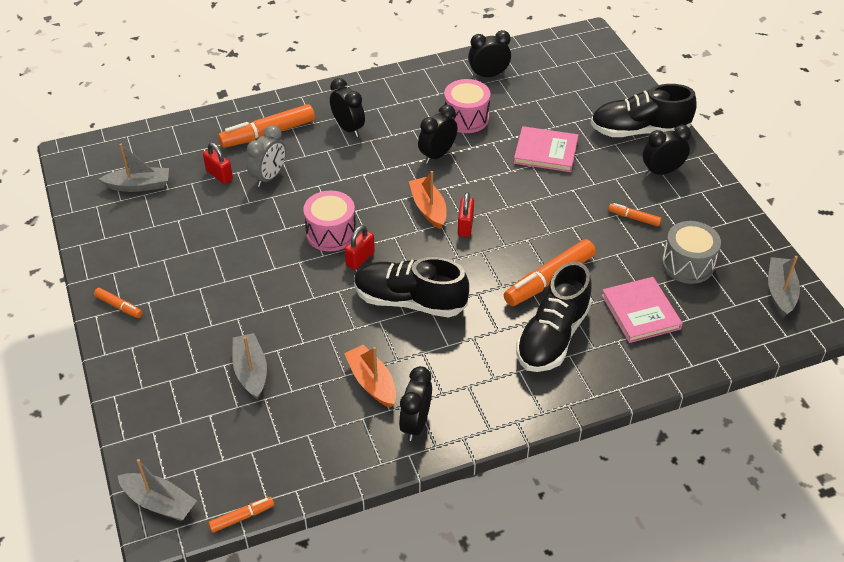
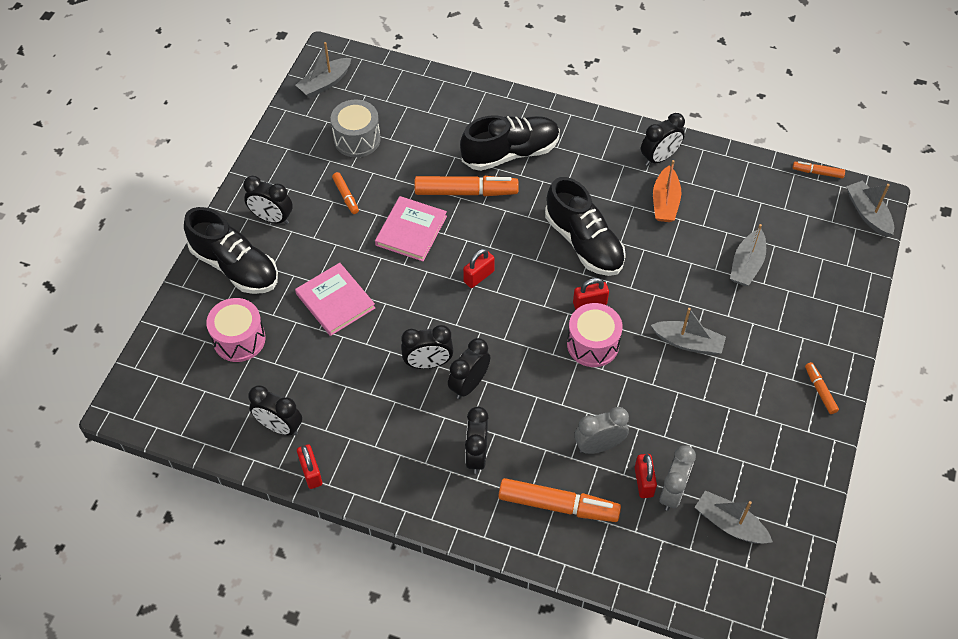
camera: 140 degrees left, 10 degrees up
(194, 180) = (672, 492): none -> grey clock
(255, 278) = (688, 343): none -> grey boat
(395, 159) = (469, 384): none -> black clock
(428, 208) = (491, 313): orange boat -> none
(441, 67) = (311, 472): none -> red padlock
(466, 118) = (359, 387): pink drum -> pink drum (239, 339)
(640, 312) = (432, 130): pink book -> pink book (411, 230)

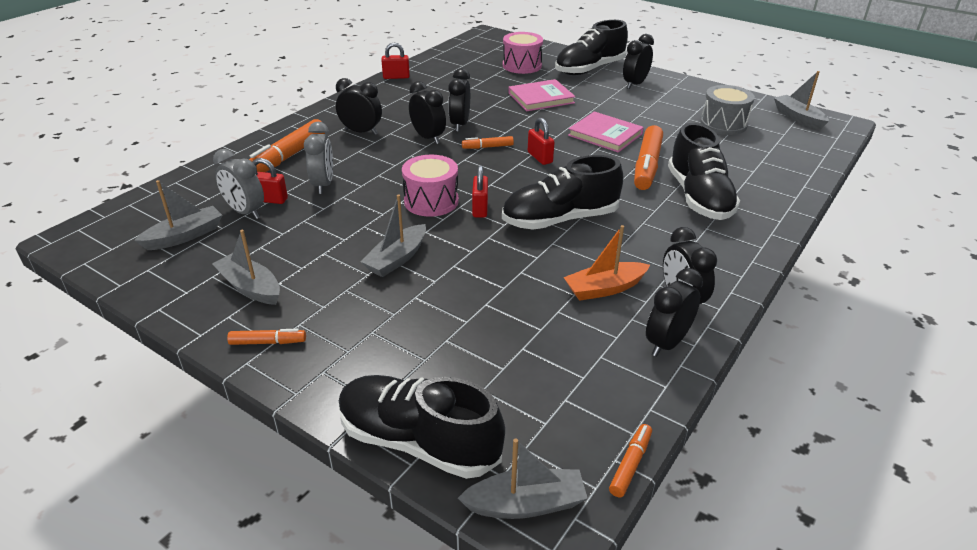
camera: 105 degrees right, 20 degrees down
(279, 427) = (440, 71): black clock -> black clock (666, 343)
(346, 196) = (653, 113): orange marker -> orange marker (487, 147)
(665, 202) = (605, 288): orange boat -> orange boat turned 45 degrees counterclockwise
(747, 264) = (481, 332): grey boat -> grey boat (250, 287)
(855, 273) = (418, 442): none -> black shoe

